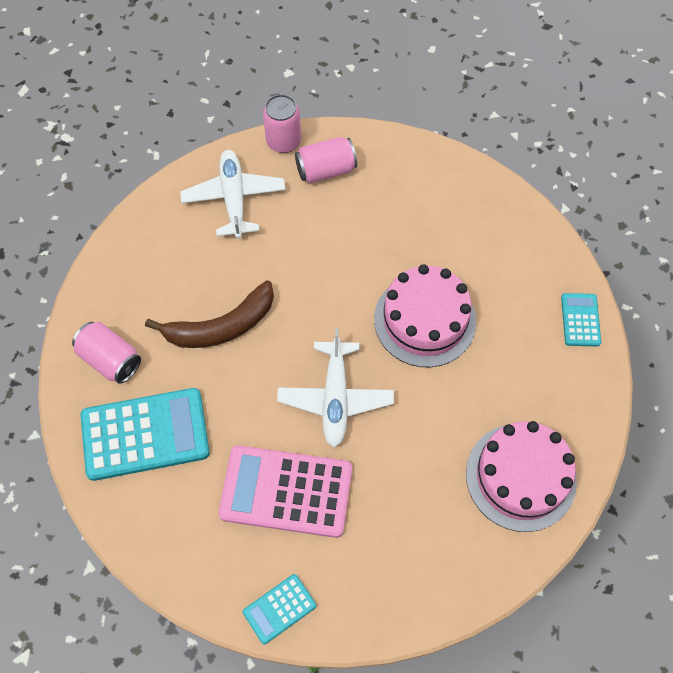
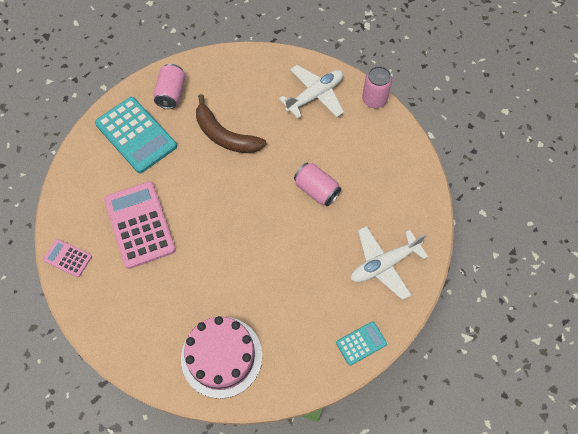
camera: 60 degrees right, 0 degrees up
(279, 608) = (68, 258): turquoise calculator -> pink calculator
(326, 170) = (370, 133): pink can -> pink can (316, 190)
(335, 398) = (214, 220): white plane -> white plane (384, 264)
(425, 320) = (299, 244): pink cake -> none

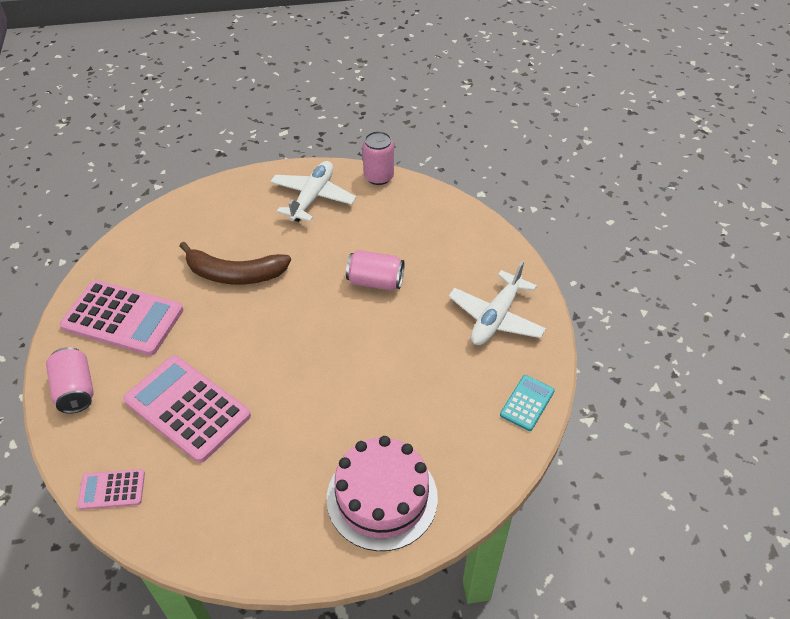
camera: 30 degrees left, 15 degrees down
(136, 135) = (123, 318): turquoise calculator -> pink calculator
(171, 93) = (142, 260): pink can -> pink can (75, 390)

